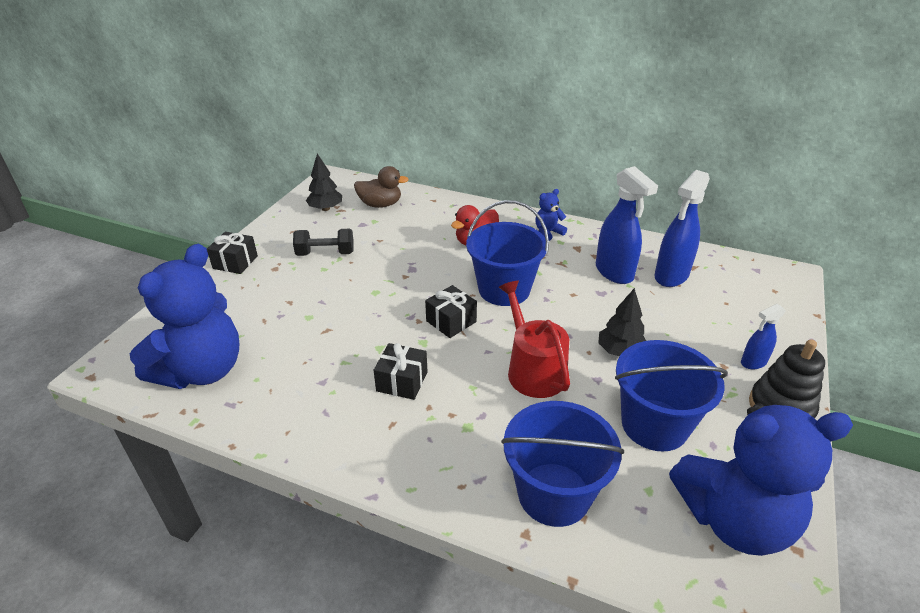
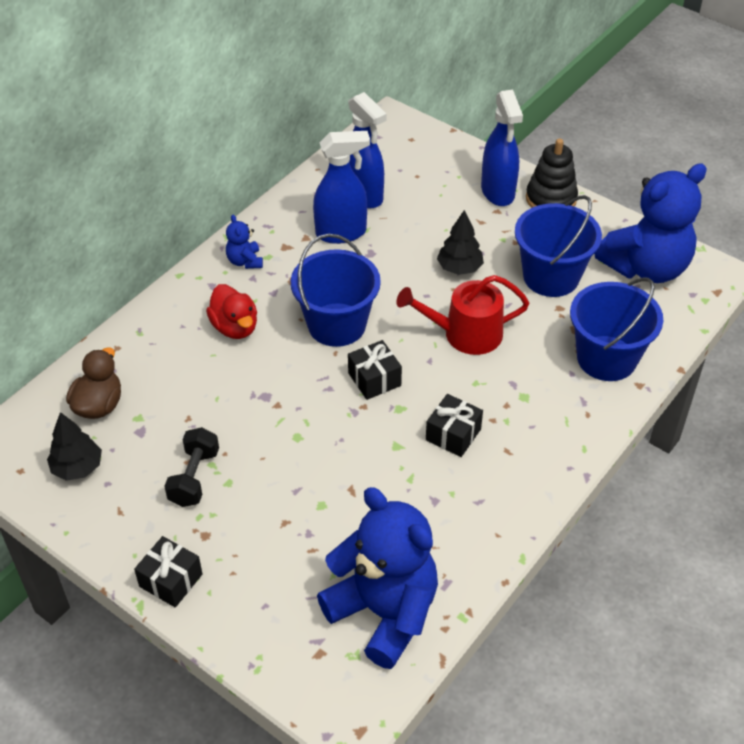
camera: 75 degrees left, 10 degrees up
(734, 519) = (646, 267): blue teddy bear -> blue teddy bear turned 45 degrees clockwise
(753, 362) = (498, 192): blue spray bottle -> blue spray bottle, size x1.83

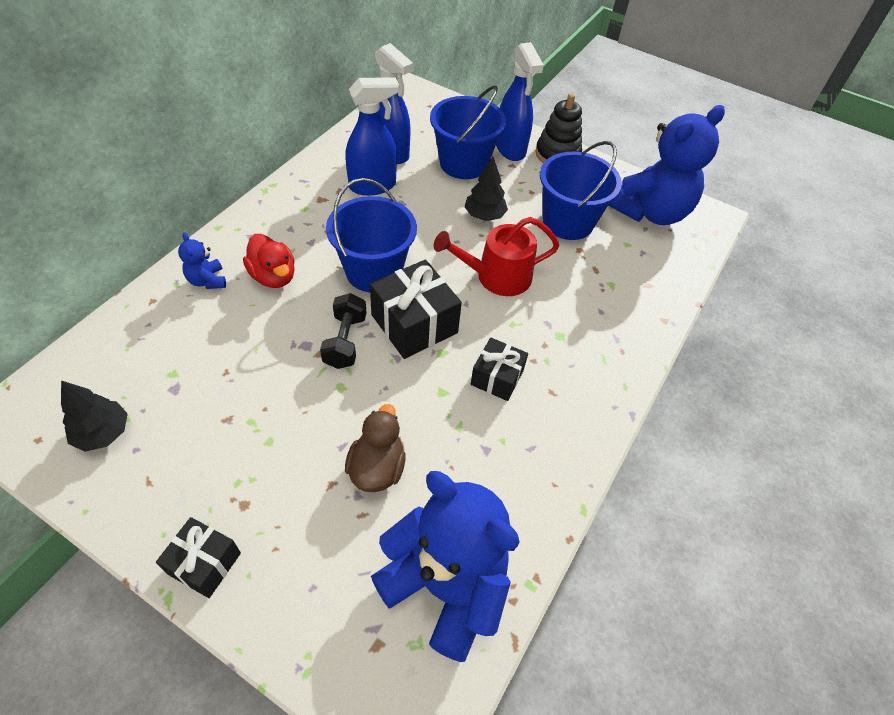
camera: 10 degrees left, 5 degrees up
(99, 405) = (130, 362): brown duck -> brown duck (377, 468)
(194, 478) = (232, 438): black dumbbell -> black dumbbell (345, 341)
(245, 261) = (282, 213): blue teddy bear -> blue teddy bear (207, 280)
(374, 379) = (414, 324): black gift -> black gift, size x1.63
(606, 358) = (630, 296): blue bucket -> blue bucket (463, 163)

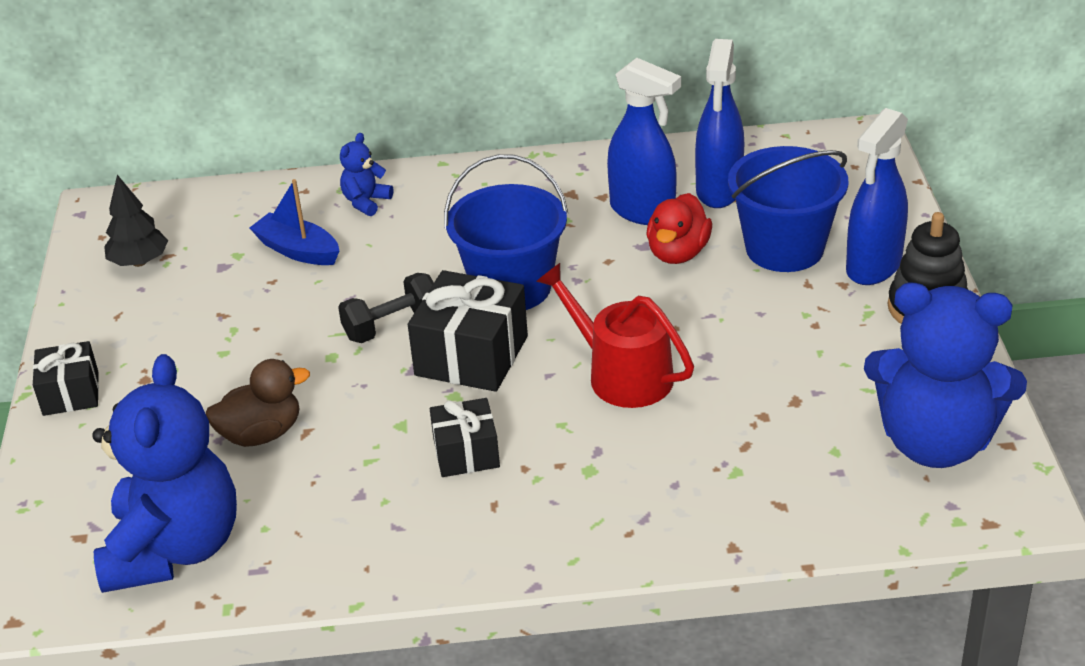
camera: 60 degrees right, 15 degrees down
(211, 341) = (298, 250): none -> blue boat
(273, 276) = (421, 234): red duck -> red duck (678, 253)
(484, 215) = (713, 312): black tree -> none
(568, 222) = (802, 381): blue bucket -> none

